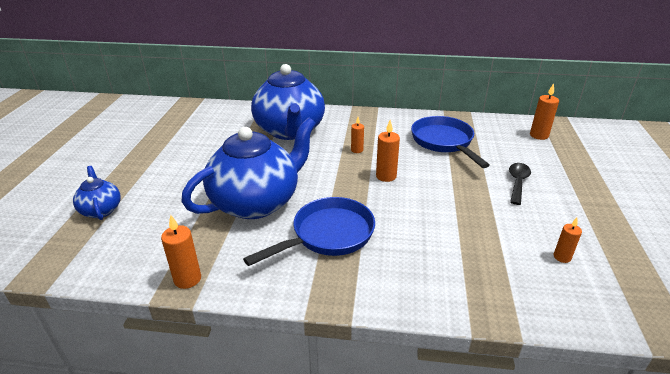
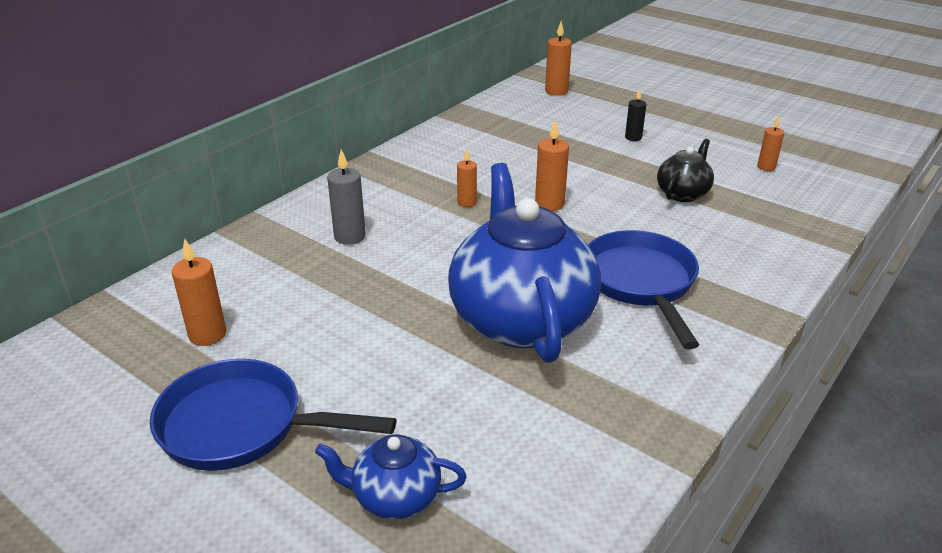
camera: 60 degrees left, 0 degrees up
(187, 279) = (659, 425): orange candle -> orange candle (207, 334)
(290, 131) = (350, 236): blue teapot -> grey candle
(444, 142) = (512, 143): blue pan -> blue pan (242, 426)
(463, 224) = (683, 193): none -> black teapot
(517, 182) = (633, 137): black spoon -> black candle

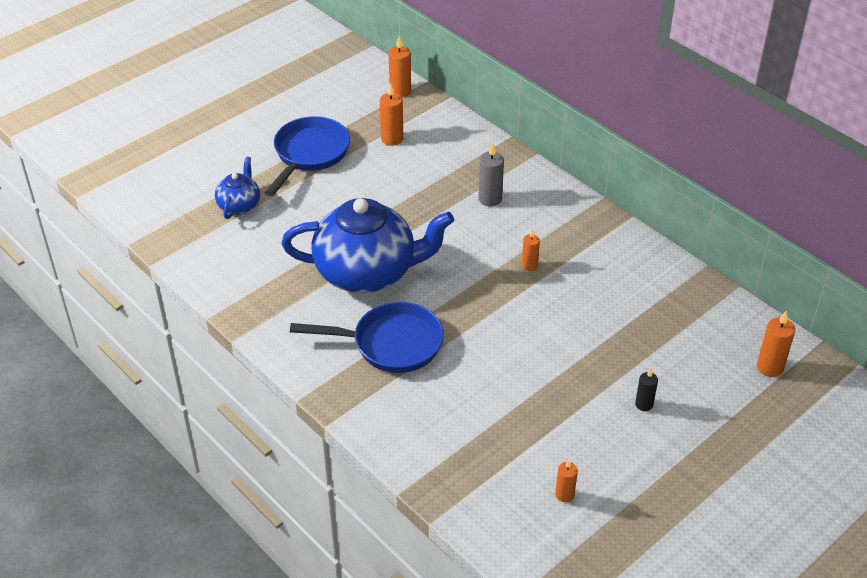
camera: 100 degrees right, 10 degrees up
(549, 204) = (518, 315): orange candle -> orange candle (400, 91)
(683, 193) = (521, 410): black teapot -> none

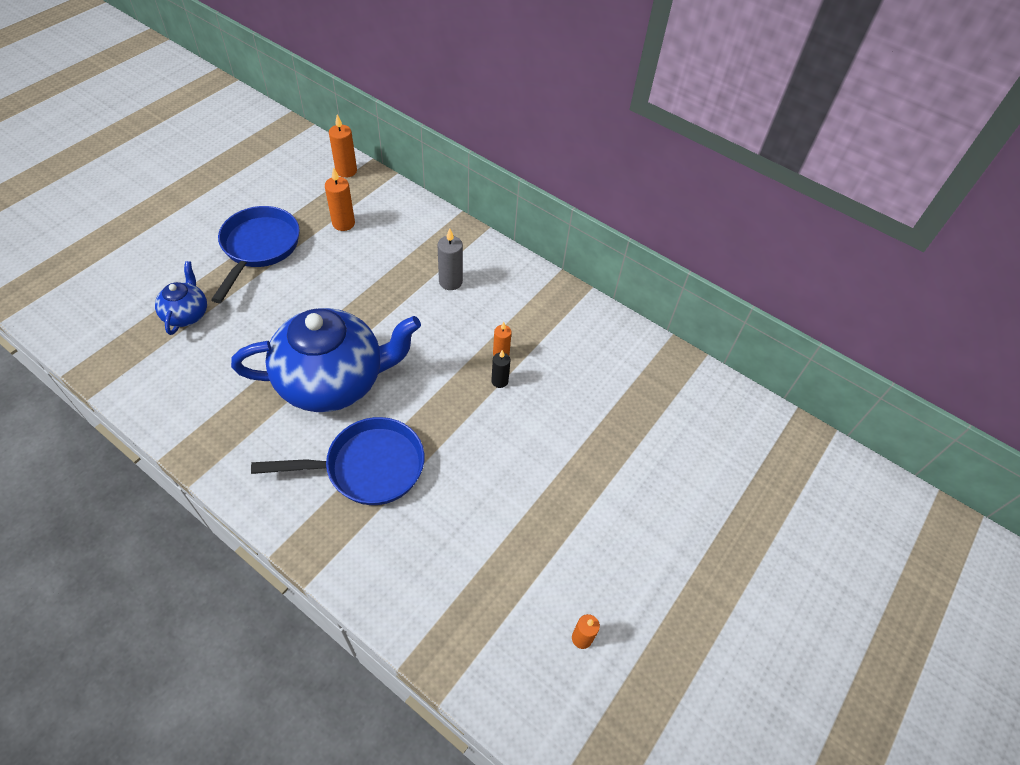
camera: 15 degrees left, 10 degrees up
(644, 404) = (643, 507): black candle -> black candle (499, 381)
(770, 367) = (756, 444): orange candle -> none

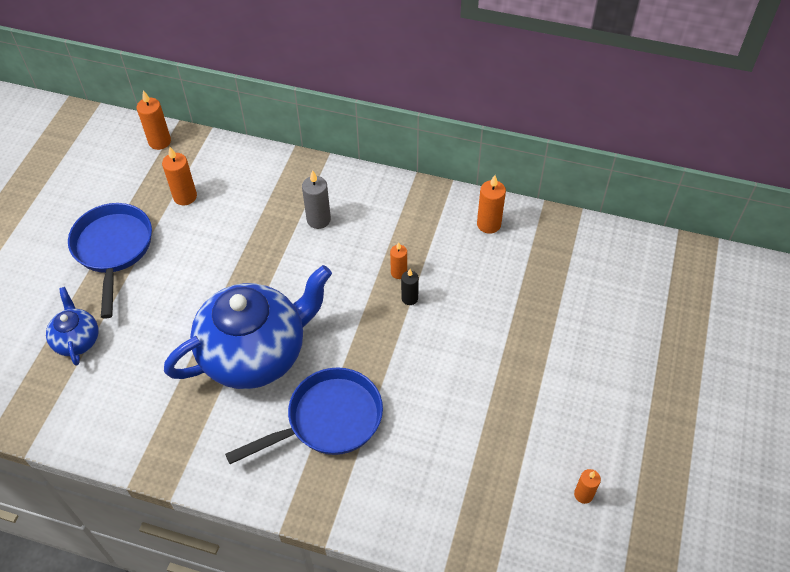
camera: 15 degrees left, 0 degrees up
(608, 338) = (488, 224): none -> orange candle

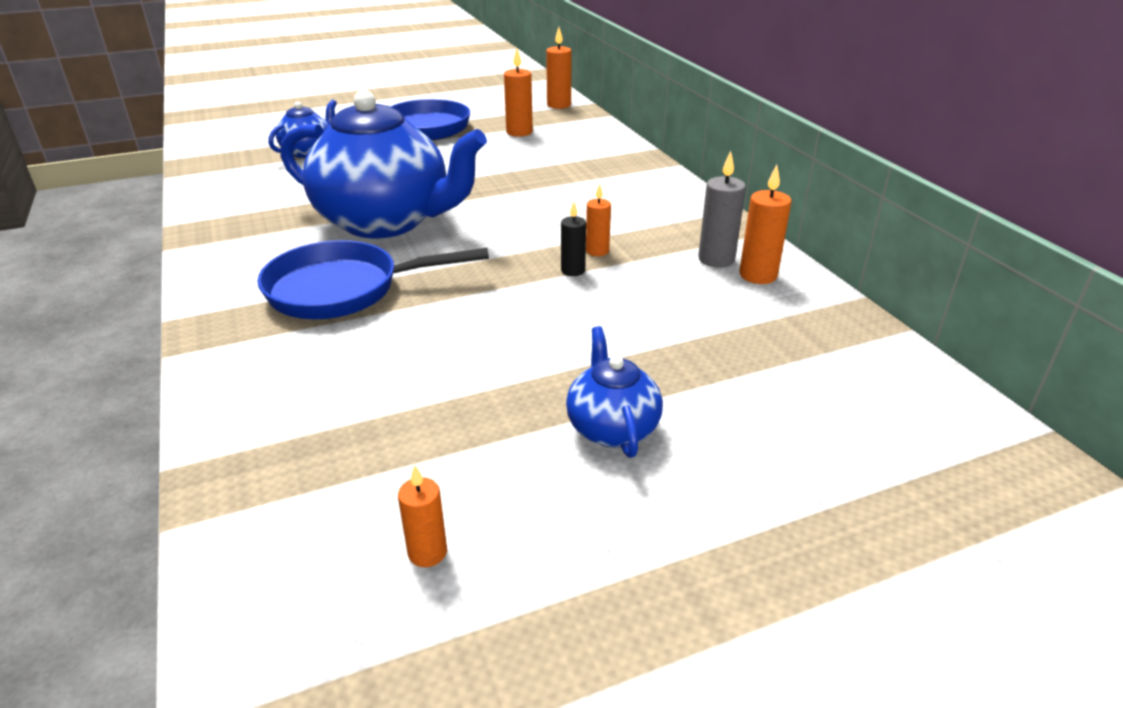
camera: 50 degrees right, 20 degrees down
(318, 220) = (592, 189): grey candle -> grey candle (716, 259)
(328, 420) = (344, 289): blue pan -> blue pan turned 150 degrees clockwise
(558, 376) = (612, 428): none -> blue teapot

